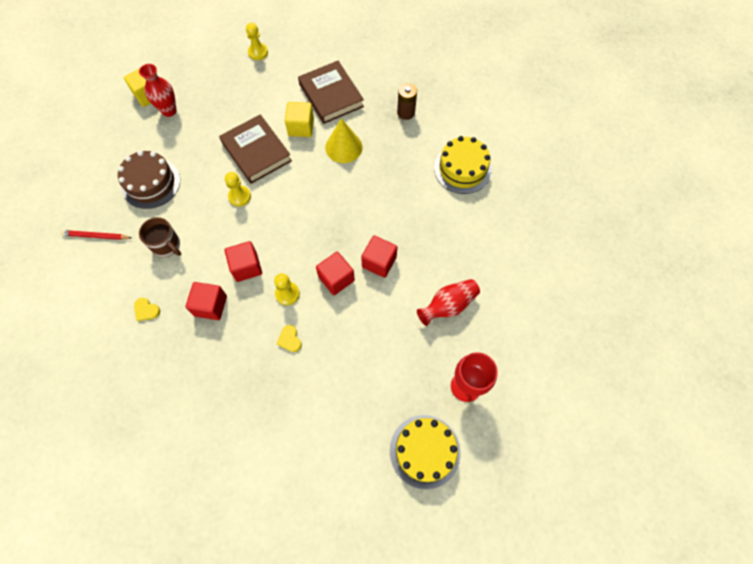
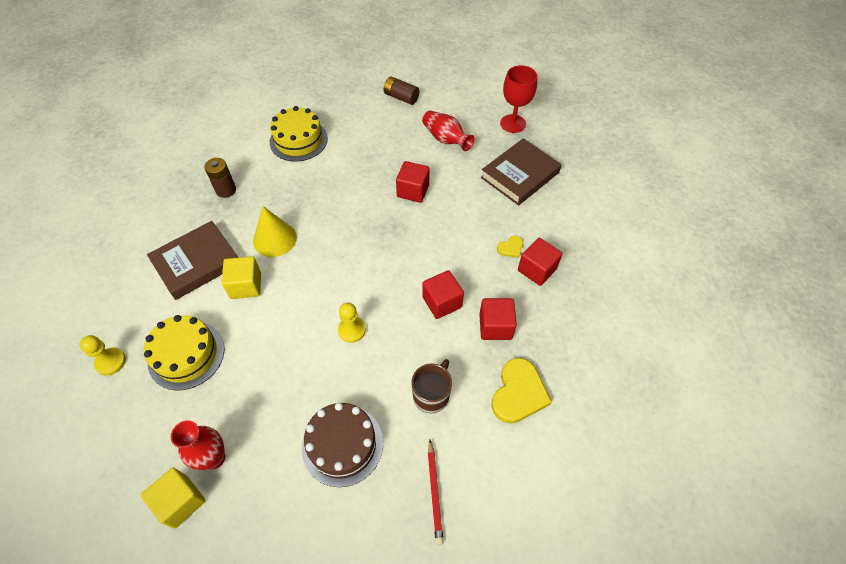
camera: 100 degrees left, 10 degrees down
(146, 310) = (518, 393): yellow heart -> yellow heart, size x2.03
(256, 152) = (284, 326): brown book -> brown book (520, 175)
(287, 294) = (464, 259): yellow pawn -> none
(336, 279) = (438, 221): red cube -> red cube (537, 270)
(424, 451) = (573, 143): yellow cake -> yellow cake (186, 355)
(521, 270) = (401, 97): none -> brown battery

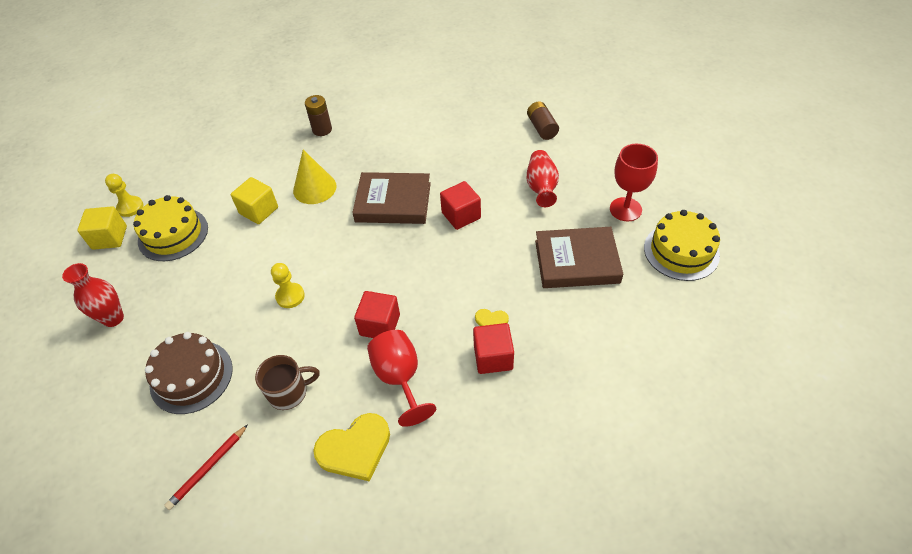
camera: 45 degrees right, 5 degrees down
(181, 501) = (68, 331): yellow cube -> yellow cube (109, 238)
(196, 263) = (247, 172): brown book -> brown book (393, 202)
(298, 140) = (415, 119): yellow cake -> yellow cake (681, 251)
(495, 326) = (400, 378): red cube -> red goblet

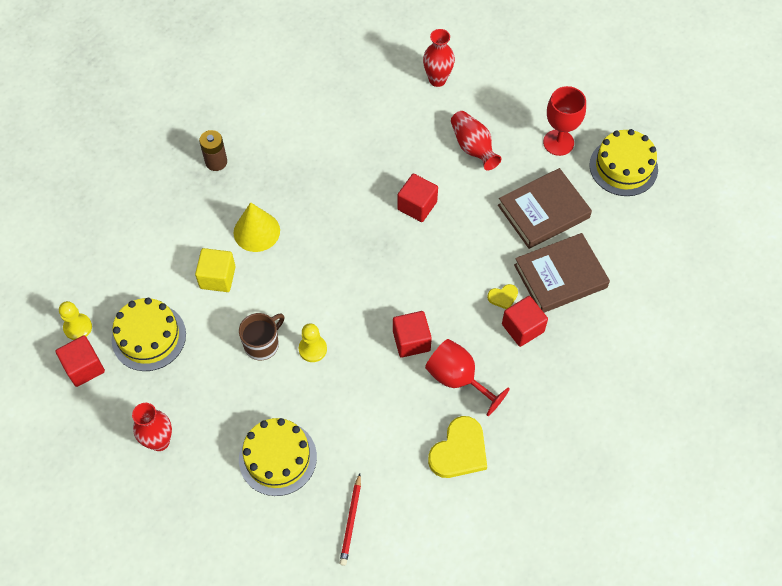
camera: 30 degrees left, 10 degrees up
(109, 238) = (84, 367): yellow cube -> red cube
(191, 376) = (277, 458): brown cake -> yellow cake
(289, 392) = (373, 432): brown mug -> brown mug (262, 344)
(393, 202) = (345, 216): brown book -> brown book (560, 276)
(542, 128) = (437, 80): brown battery -> red vase

